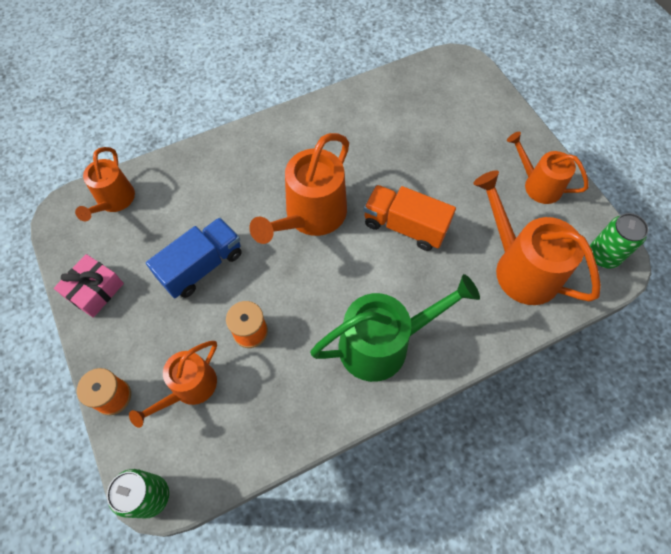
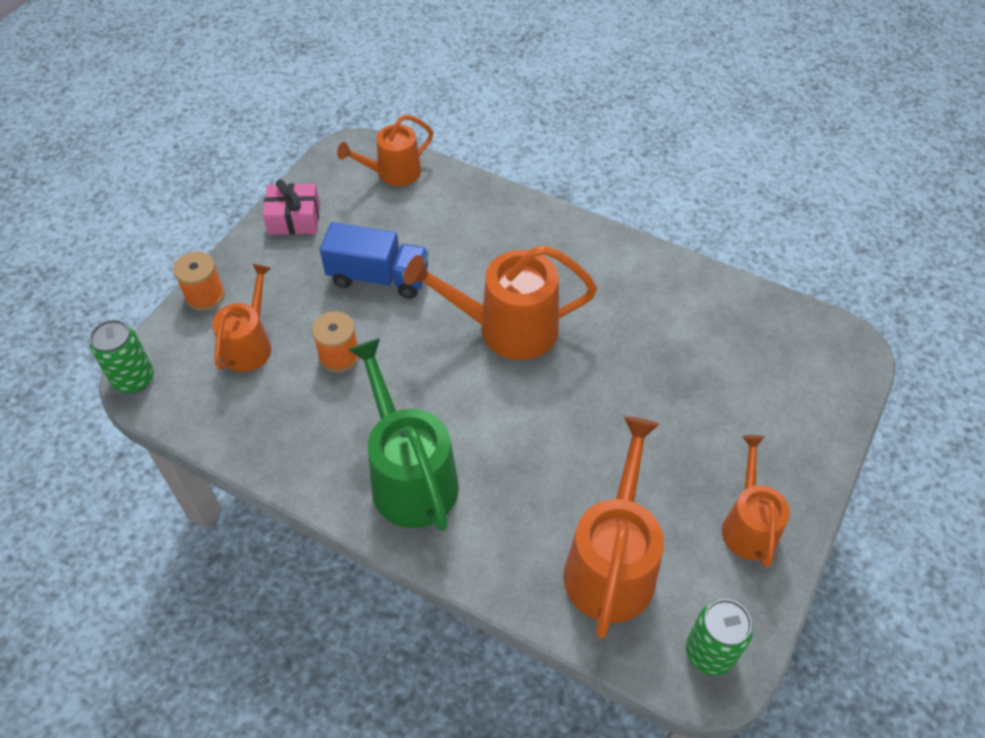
camera: 55 degrees right, 10 degrees down
(189, 388) = (250, 345): orange watering can -> orange watering can turned 105 degrees clockwise
(383, 344) = (409, 476): green watering can -> green watering can turned 150 degrees counterclockwise
(405, 226) = (567, 418): orange truck -> none

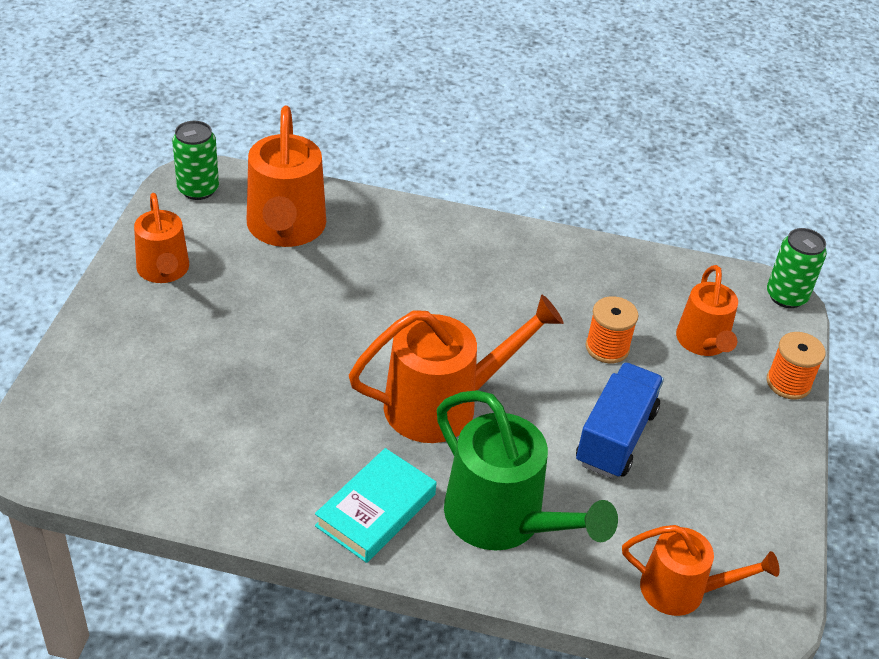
camera: 160 degrees right, 10 degrees down
(294, 219) = (763, 493): pink gift -> none
(378, 277) = (615, 437): blue truck -> blue truck turned 120 degrees clockwise
(393, 173) = (682, 590): orange watering can -> orange watering can turned 60 degrees clockwise
(409, 476) = (484, 261): green watering can -> green watering can (503, 520)
(584, 257) = (376, 510): none -> turquoise book

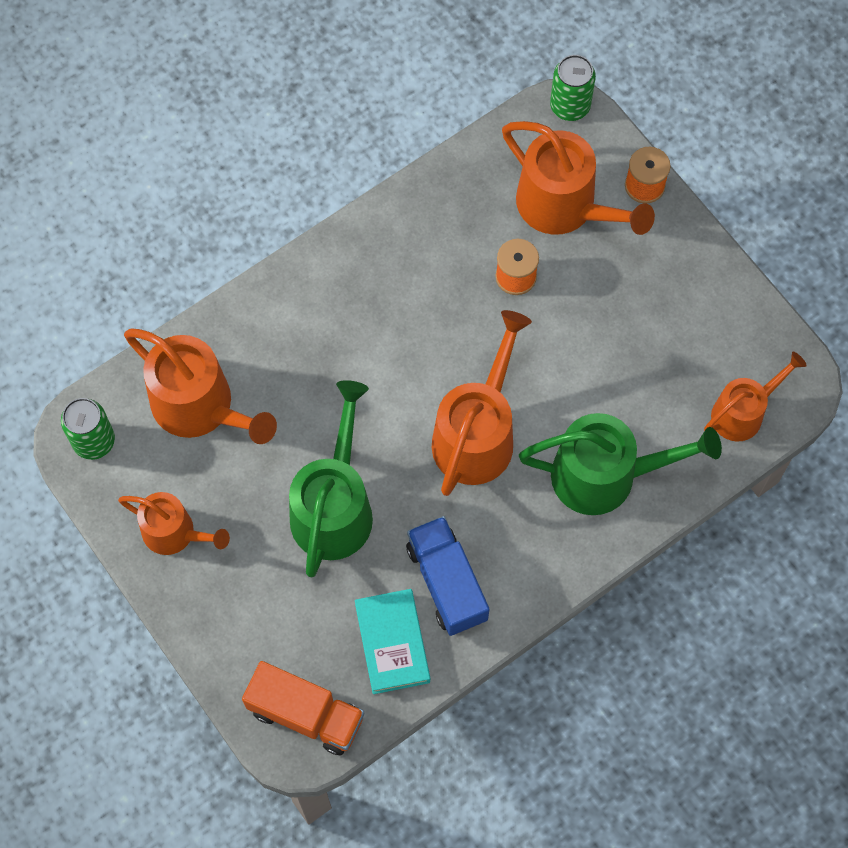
camera: 45 degrees left, 25 degrees up
(67, 440) = (305, 714): none -> orange truck
(281, 351) = (334, 507): none -> green watering can
(376, 510) = (533, 550): turquoise book -> turquoise book (392, 643)
(615, 437) = (597, 344): blue truck -> blue truck (447, 583)
(703, 343) = (565, 207): orange watering can -> orange watering can, size x1.60

